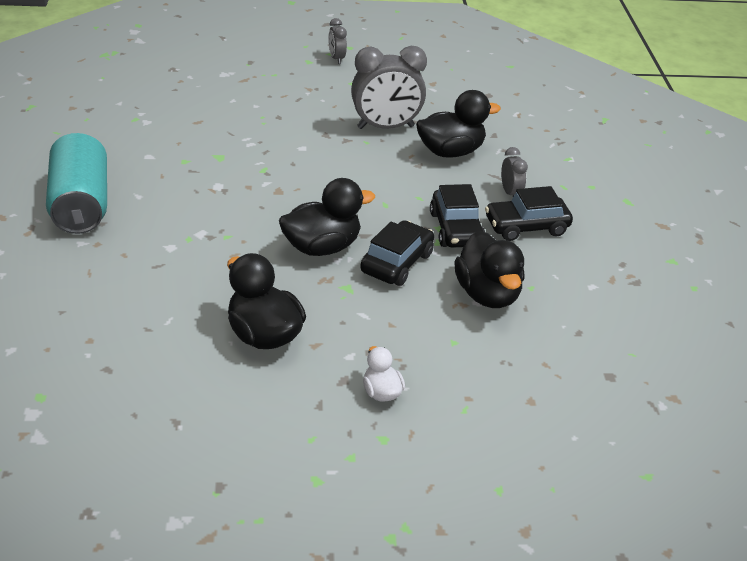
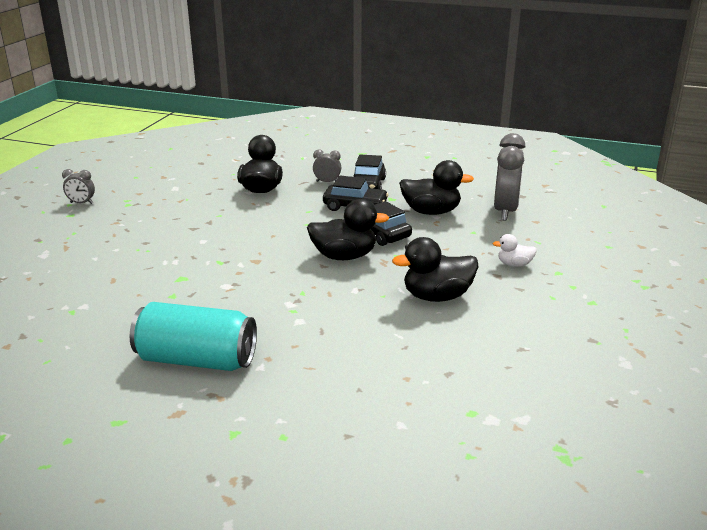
camera: 65 degrees left, 10 degrees down
(322, 247) = (344, 256): black duck -> black duck turned 90 degrees clockwise
(385, 127) = (206, 204): grey clock -> grey clock (505, 211)

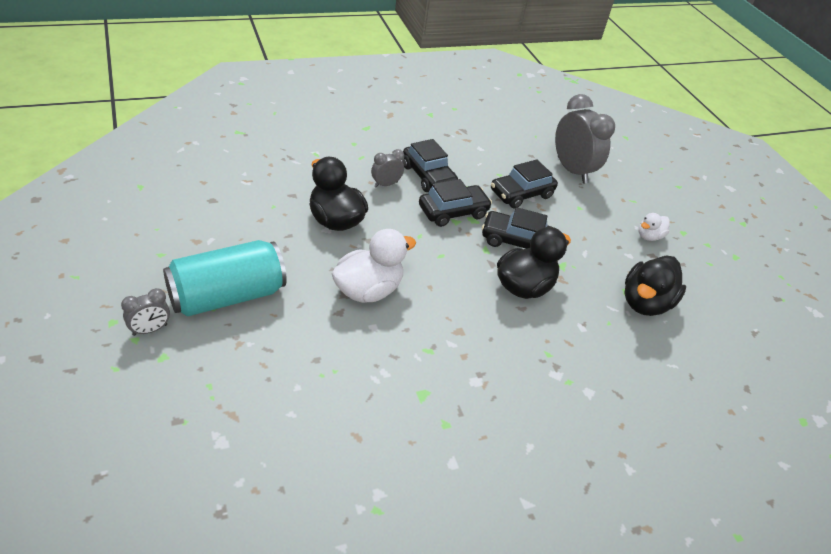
camera: 45 degrees left, 15 degrees up
(197, 360) = (575, 496): turquoise can -> turquoise can (227, 296)
(228, 224) = (368, 290): none -> white duck
(431, 212) = (521, 194): black duck -> black car

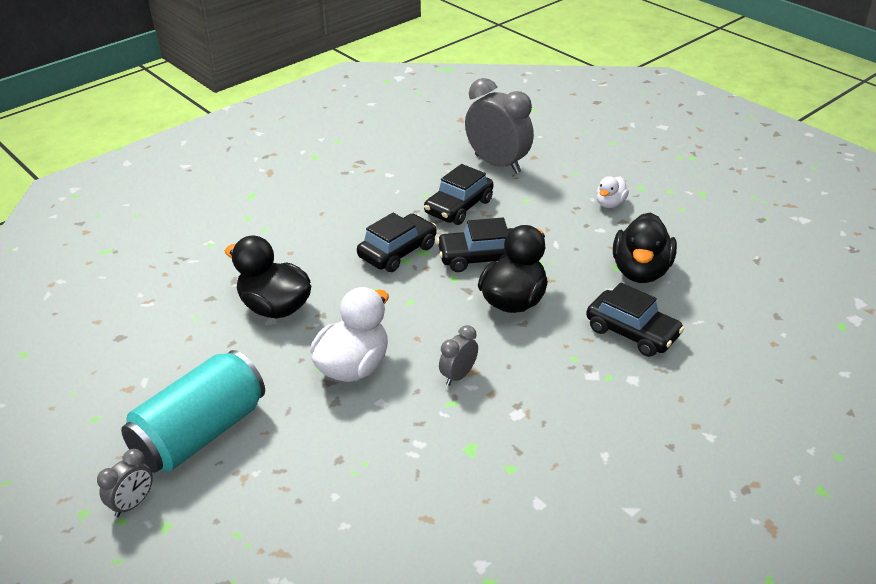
camera: 15 degrees left, 5 degrees down
(386, 184) = (308, 249): grey clock -> grey clock (458, 376)
(428, 176) = (349, 224): black car -> black car (632, 332)

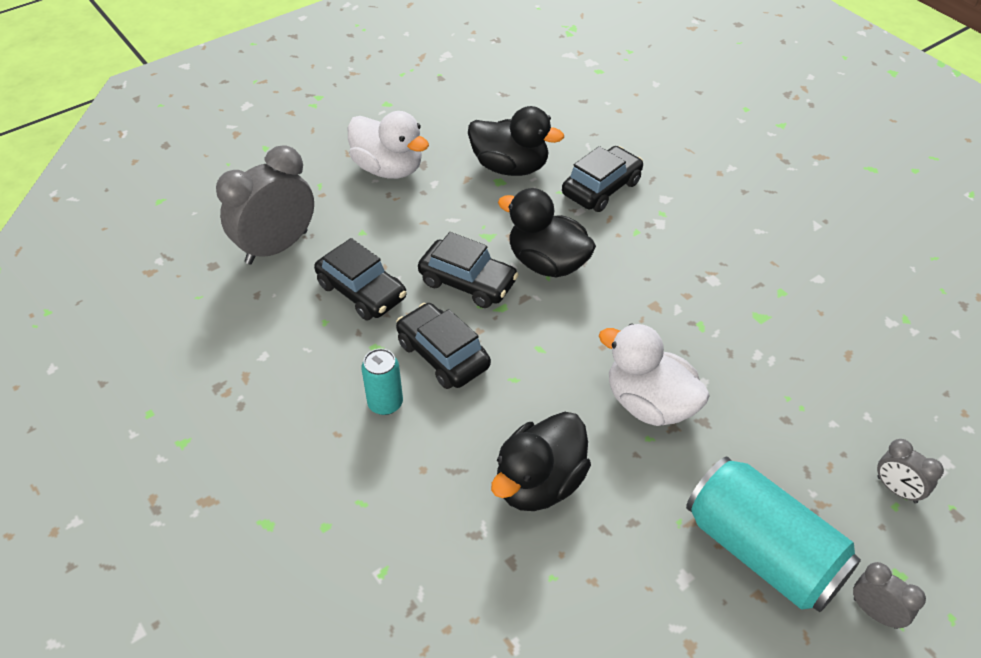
camera: 85 degrees left, 10 degrees up
(348, 230) = (385, 403): none -> turquoise can
(458, 376) = (662, 317): grey clock -> grey clock (896, 490)
(479, 258) = (467, 282): black car -> black car turned 60 degrees counterclockwise
(610, 204) = (388, 168): white duck -> white duck, size x1.87

